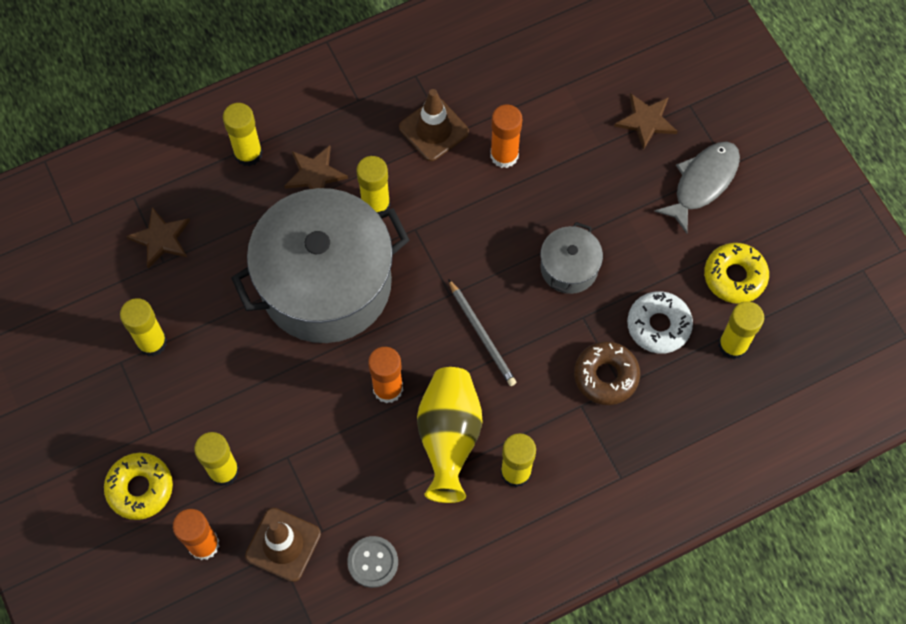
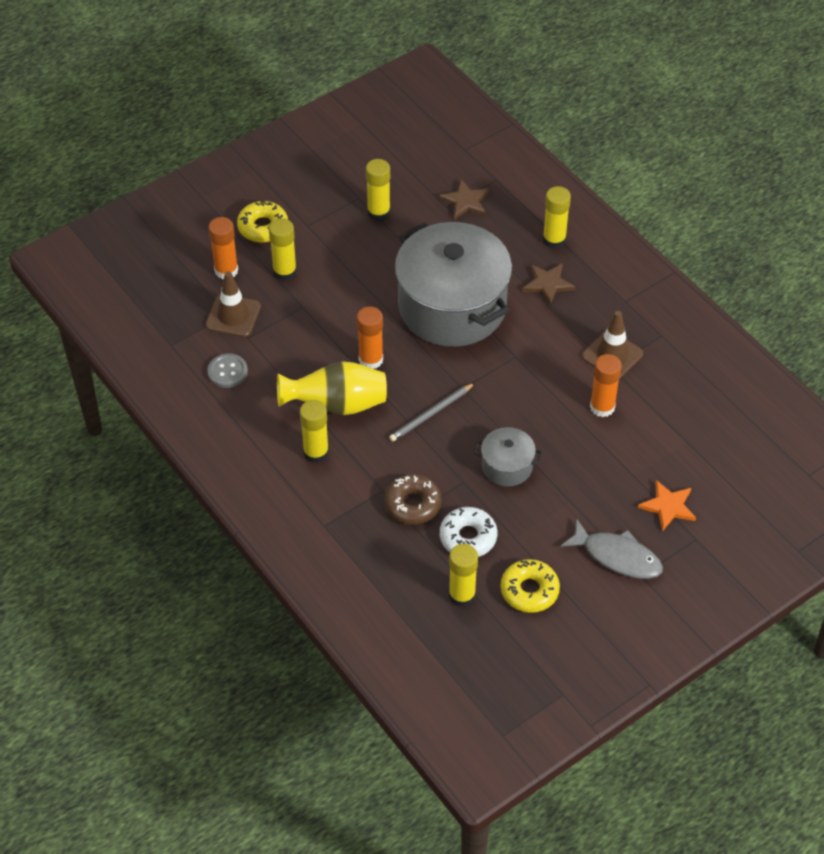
camera: 80 degrees right, 15 degrees down
(376, 205) = (530, 327): yellow glue stick -> none
(646, 121) = (668, 506): brown star -> orange star

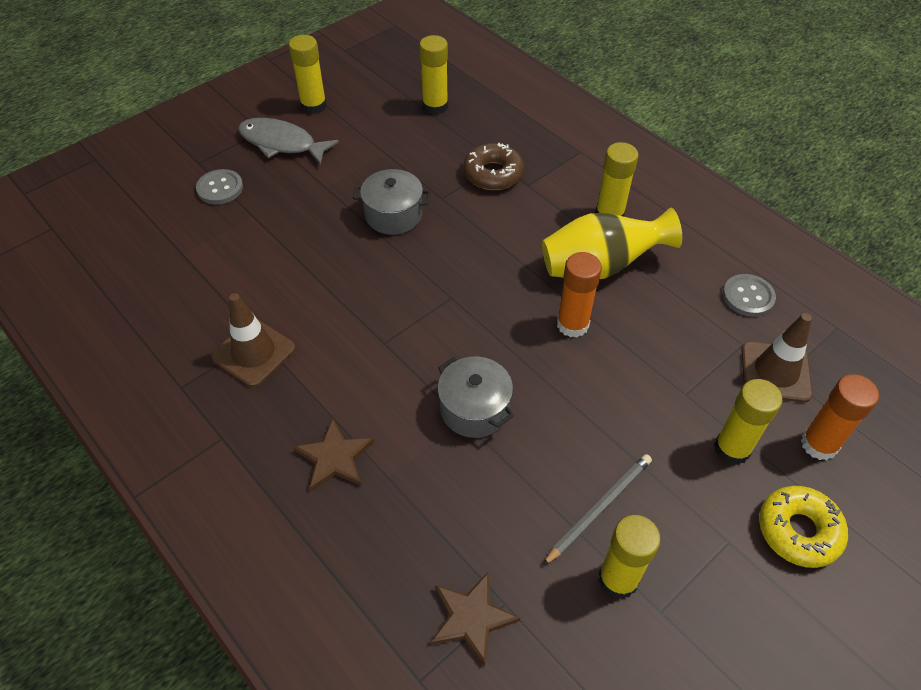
camera: 175 degrees right, 0 degrees up
(431, 414) = (485, 263): grey pencil -> grey pencil (599, 508)
(452, 306) = (474, 409): grey pot -> grey pot, size x0.44
(468, 537) = (432, 150): white donut -> none
(529, 590) = (371, 113): yellow donut -> none
(554, 240) = (319, 544): yellow glue stick -> yellow glue stick (313, 106)
(602, 407) = (277, 285): orange glue stick -> none
(668, 506) = (220, 188): orange star -> grey button

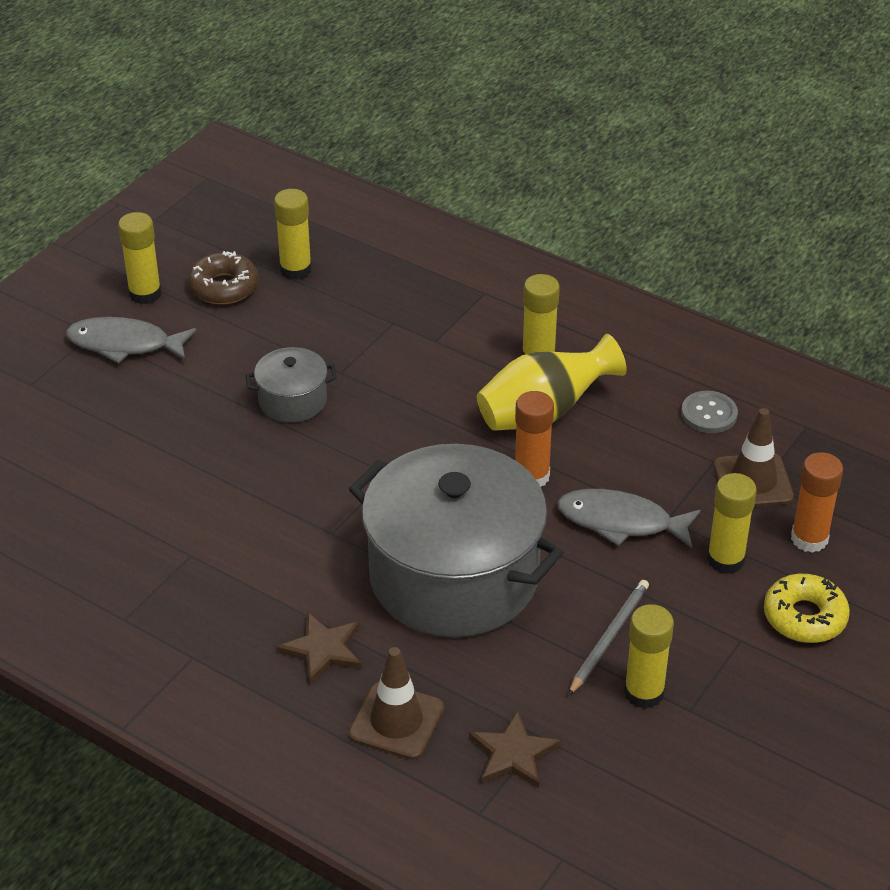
camera: 15 degrees left, 10 degrees down
(220, 188) = (72, 408): grey button -> none
(254, 353) = (192, 570): brown traffic cone -> brown traffic cone (396, 721)
(474, 409) = (453, 576): grey pot -> grey pot, size x2.26
(493, 174) = (392, 335): brown donut -> brown donut (224, 287)
(641, 387) = (621, 522): none -> grey fish

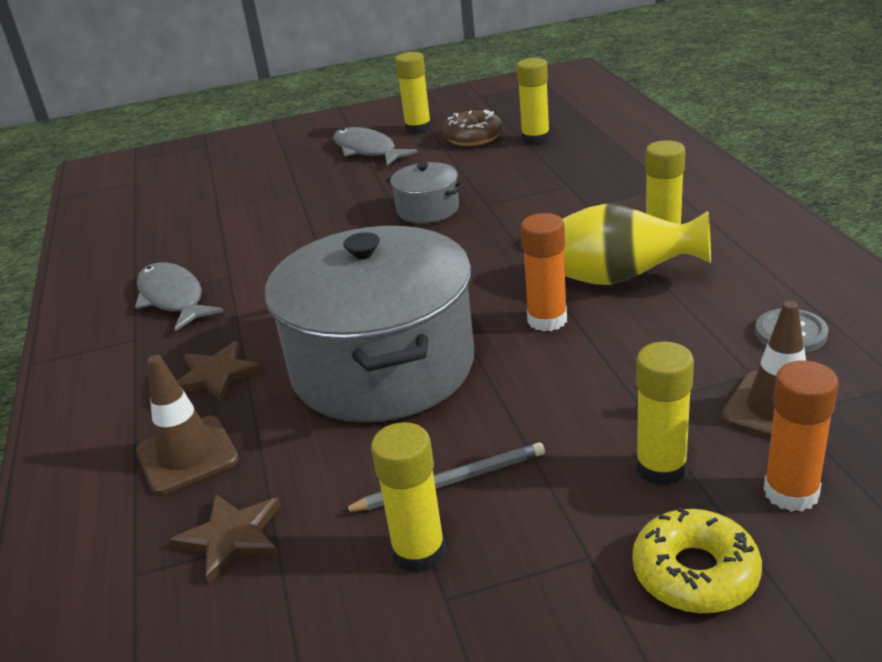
camera: 45 degrees right, 10 degrees down
(621, 522) = (587, 387): grey fish -> grey fish (173, 298)

